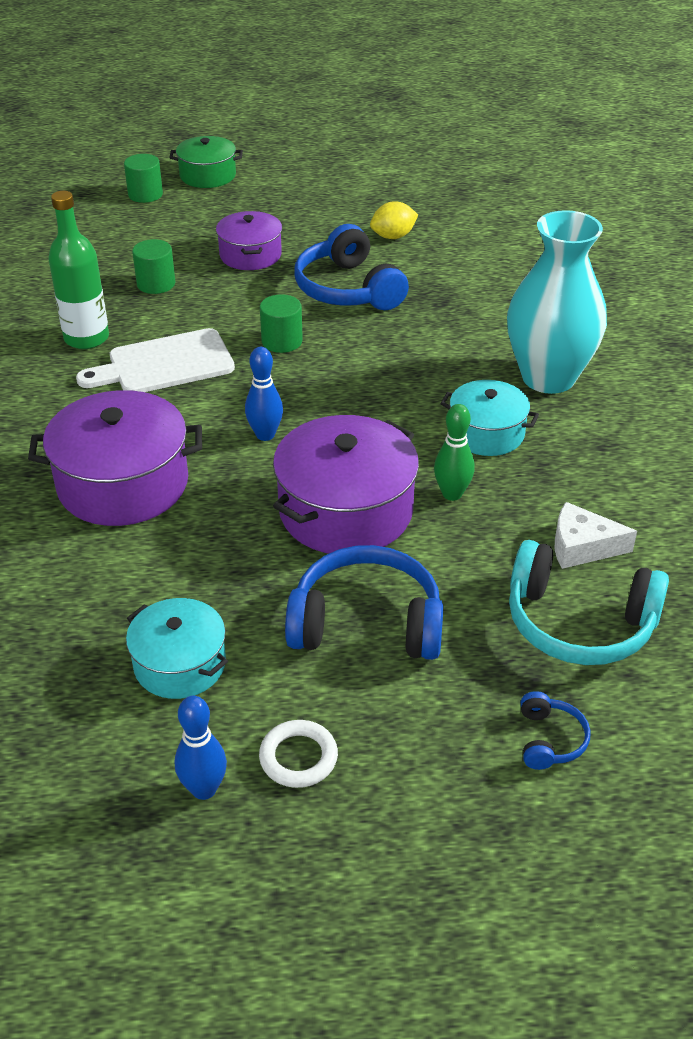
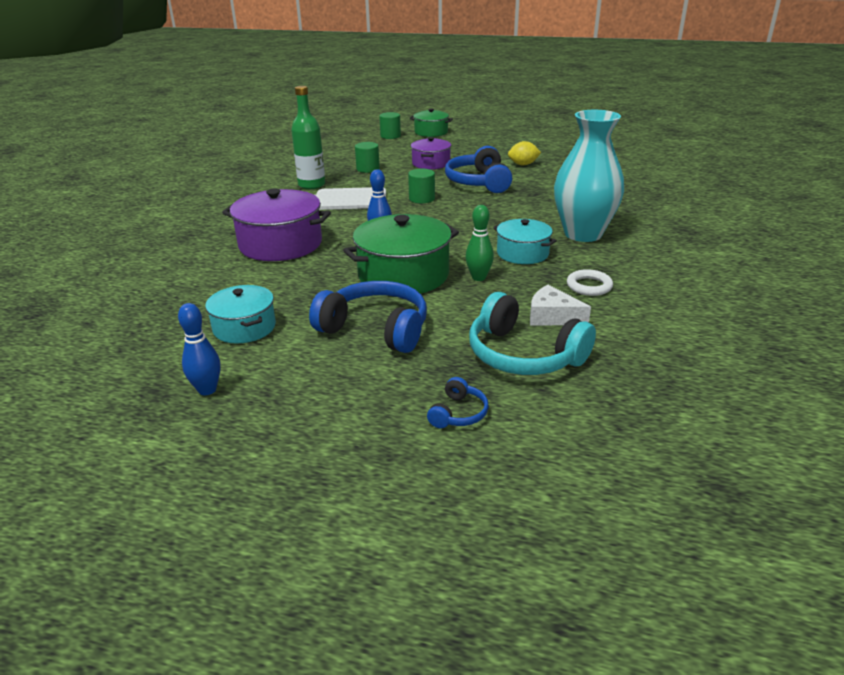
camera: 20 degrees right, 10 degrees down
(298, 757) = (279, 387): white ring -> white ring (589, 286)
(345, 511) = (403, 275): purple pot -> green pot

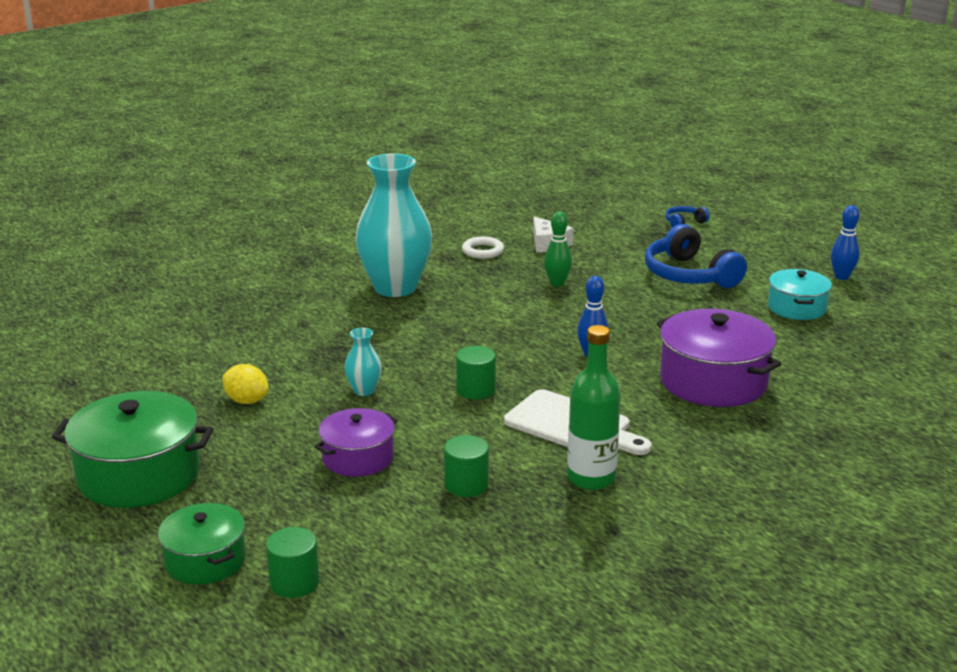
camera: 145 degrees left, 5 degrees down
(403, 275) = (619, 306): green pot -> green pot (139, 475)
(478, 182) = (364, 390): blue headphones -> turquoise vase
(522, 253) = (484, 289): turquoise pot -> none
(523, 355) = (605, 232): turquoise headphones -> none

